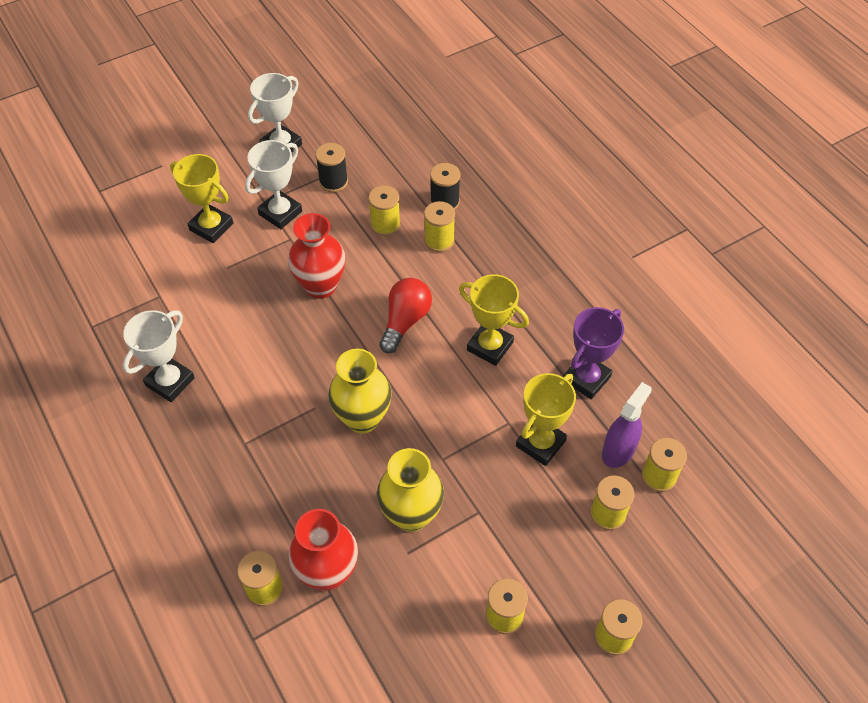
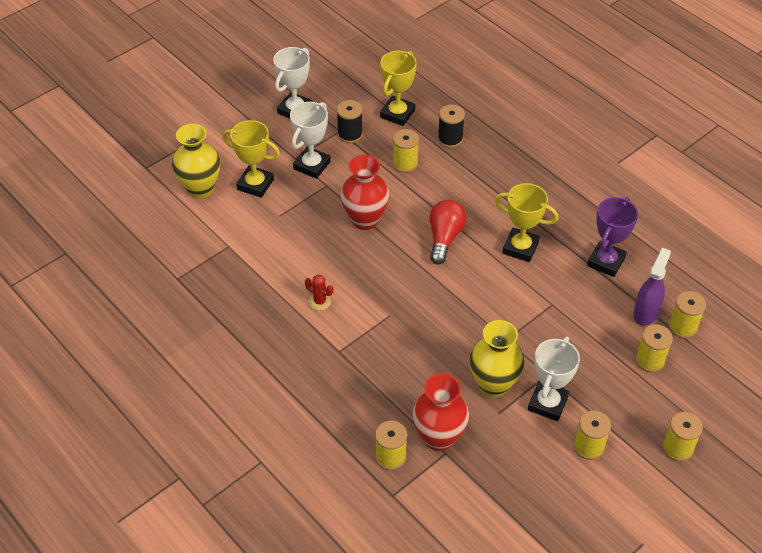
camera: 10 degrees left, 5 degrees down
(170, 382) = (260, 312): white trophy -> white trophy (547, 403)
(240, 378) = (320, 301): none -> red cactus
(362, 418) = (432, 318): yellow vase -> yellow vase (200, 188)
(439, 241) = (454, 170): yellow spool -> none
(540, 443) = (582, 316): yellow trophy -> yellow trophy (397, 114)

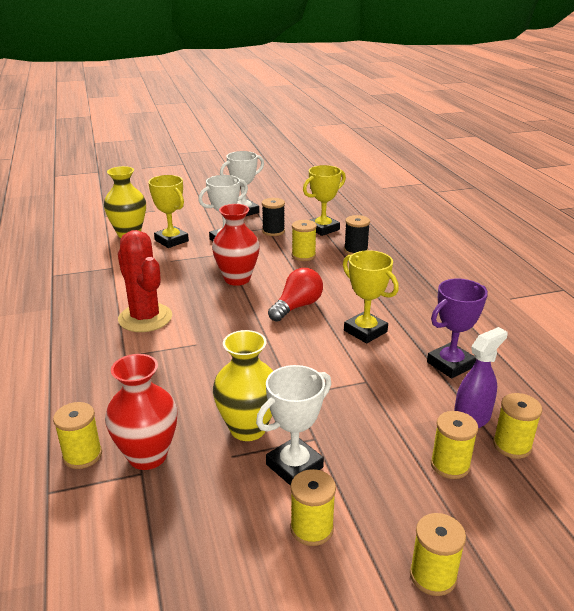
camera: 25 degrees right, 20 degrees down
(320, 301) = (145, 318): red cactus -> red cactus, size x2.37

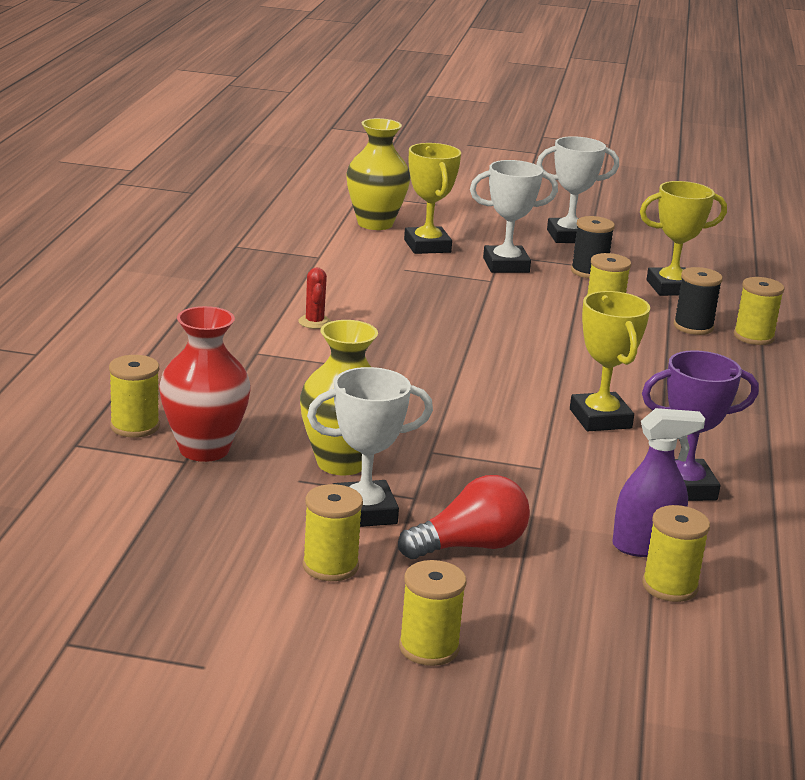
camera: 25 degrees right, 5 degrees down
(145, 318) = (314, 322): red cactus -> red cactus, size x0.42
(237, 279) = (477, 313): red vase -> none
(297, 306) = (531, 366): red light bulb -> red light bulb (470, 546)
(450, 465) = (561, 574): yellow spool -> yellow spool (753, 337)

